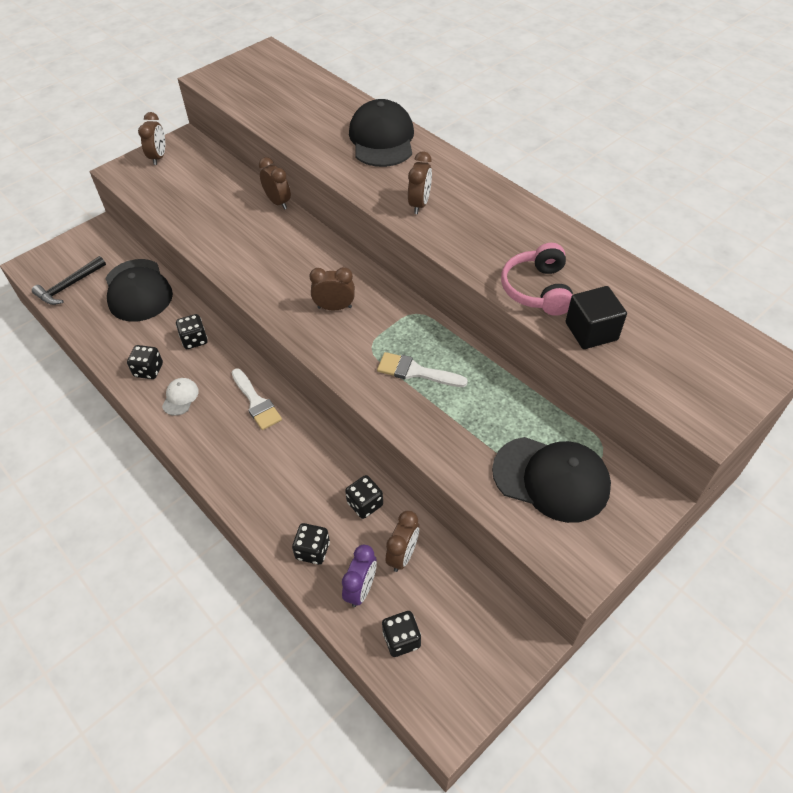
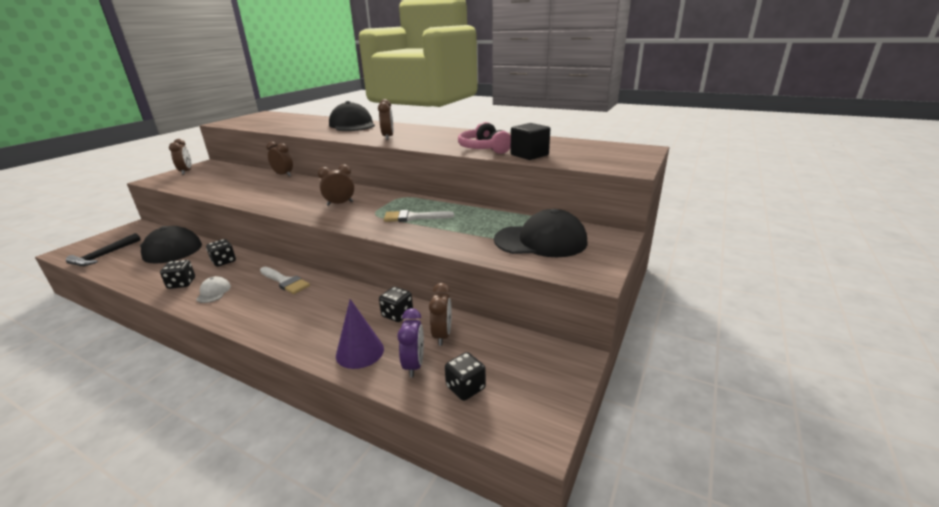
camera: 20 degrees left, 25 degrees down
(312, 550) = (360, 352): black dice -> purple cone

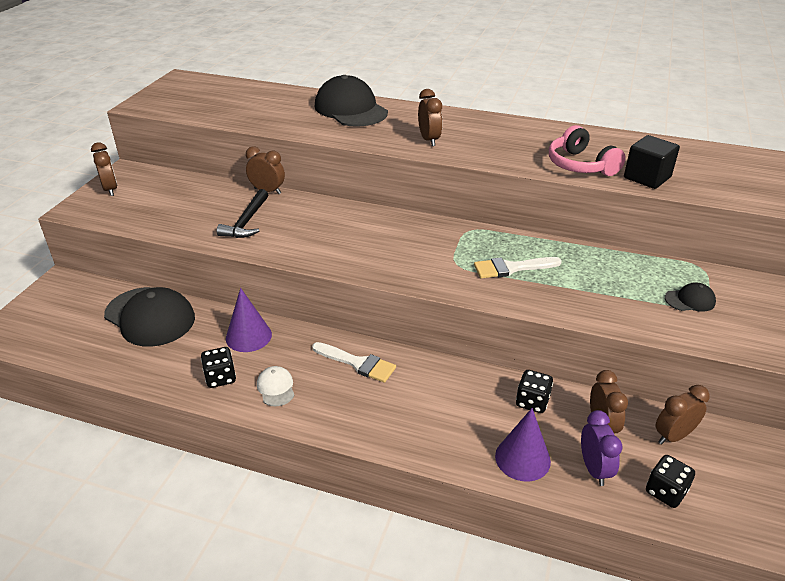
camera: 10 degrees left, 10 degrees up
(104, 255) = (63, 338): black hammer -> black hammer (247, 222)
(224, 261) = (248, 336): black dice -> purple cone
(340, 203) = (396, 247): brown clock -> brown clock (673, 436)
(541, 241) = (690, 300): black cap -> black cap, size x0.45

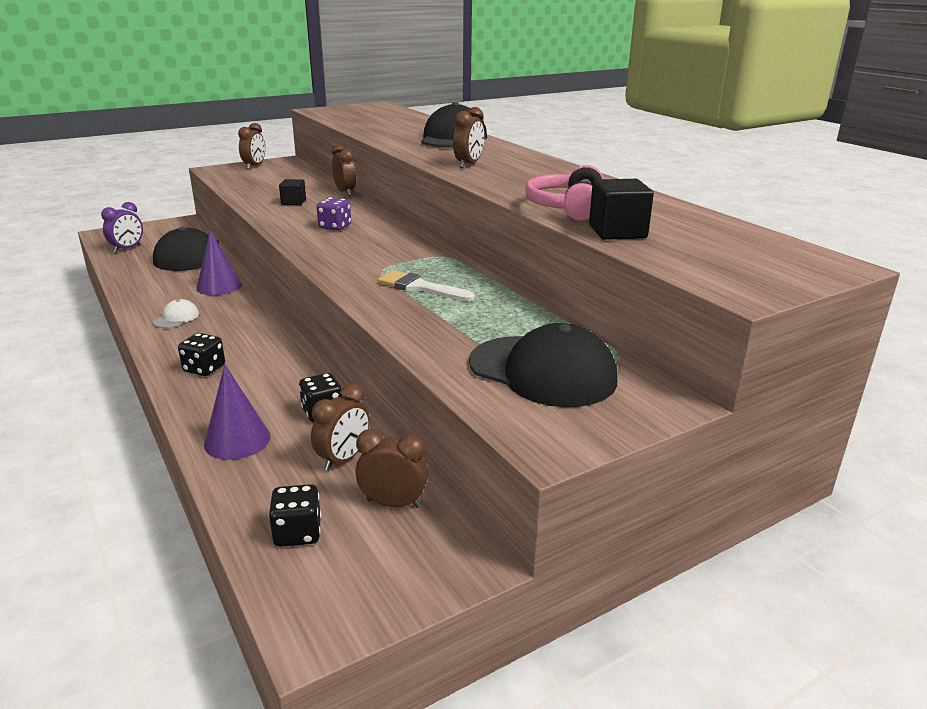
camera: 40 degrees right, 10 degrees down
(220, 377) = (159, 299): black dice -> black dice (204, 369)
(247, 222) = (293, 202): black hammer -> black cube
(339, 235) = (335, 227): none -> purple dice
(357, 363) = (251, 329): white brush -> none
(594, 469) = (274, 480): purple clock -> purple clock (127, 248)
(690, 300) = (543, 371): black cap -> black cap, size x2.21

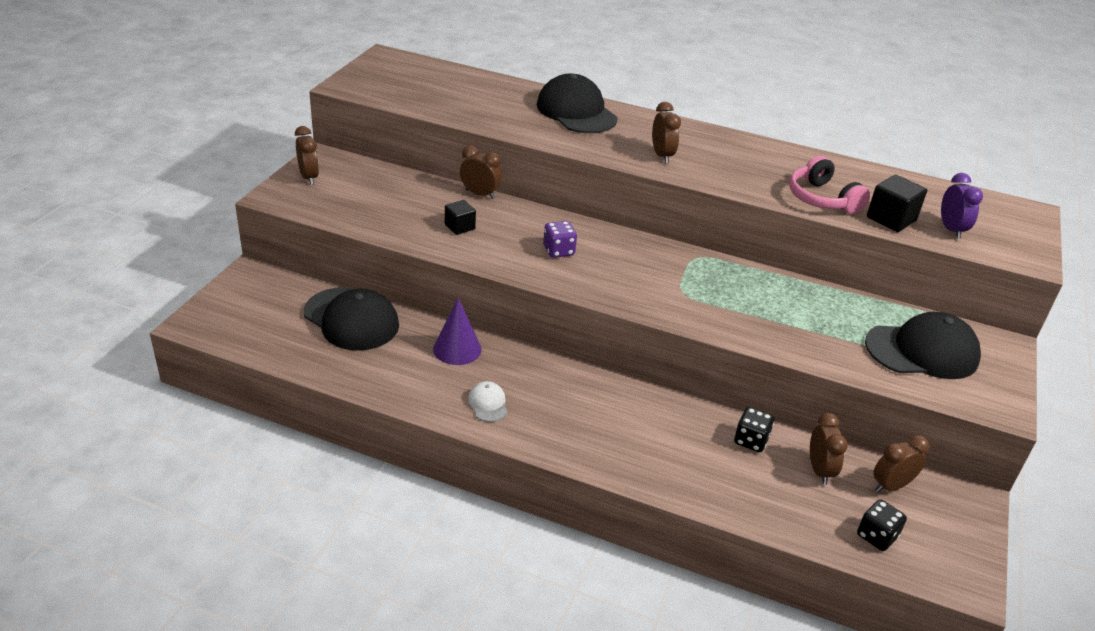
camera: 40 degrees left, 10 degrees up
(127, 248) = (267, 336): purple clock -> purple clock (951, 229)
(204, 369) = (607, 444): black dice -> none
(237, 440) = (737, 493): purple cone -> none
(420, 287) = (740, 302): white brush -> none

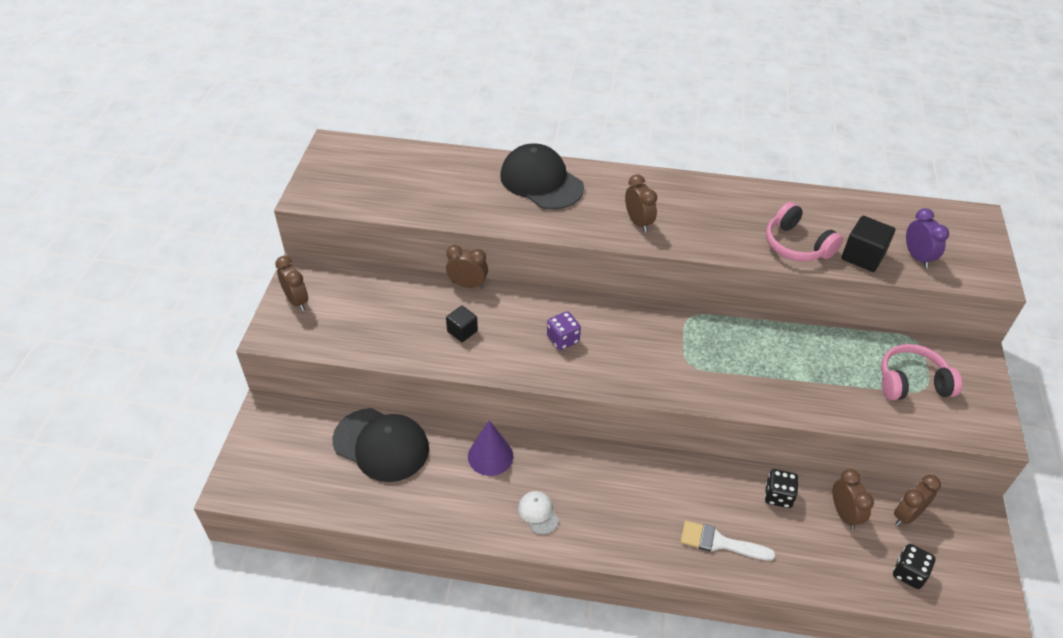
camera: 10 degrees left, 10 degrees up
(672, 466) = (719, 542): none -> white brush
(922, 351) = (912, 382): black cap -> pink headphones

